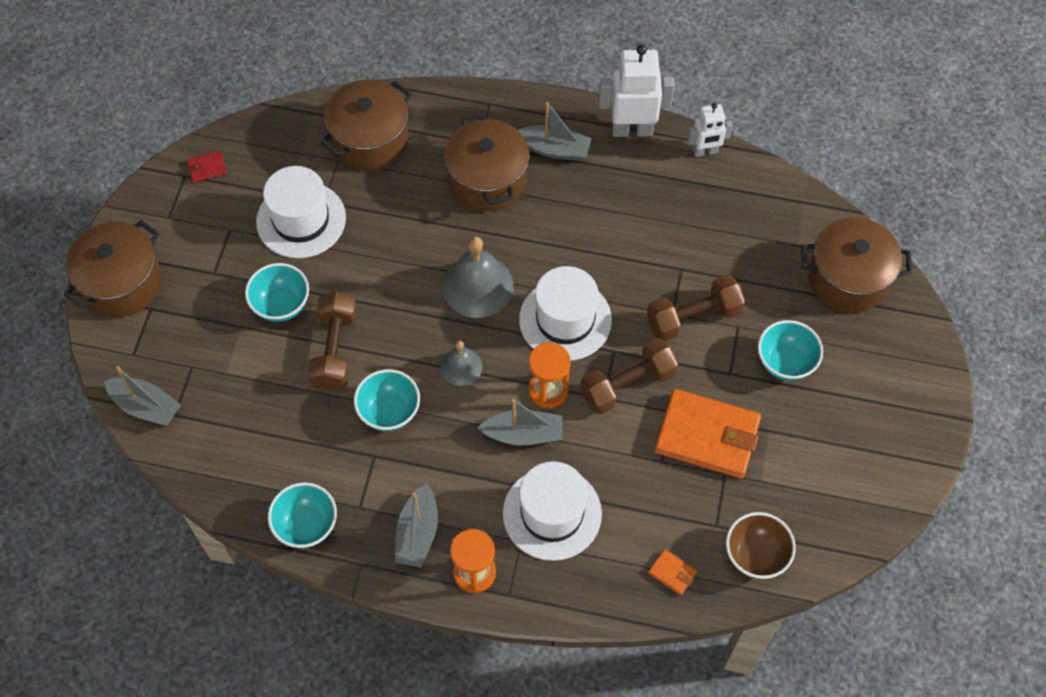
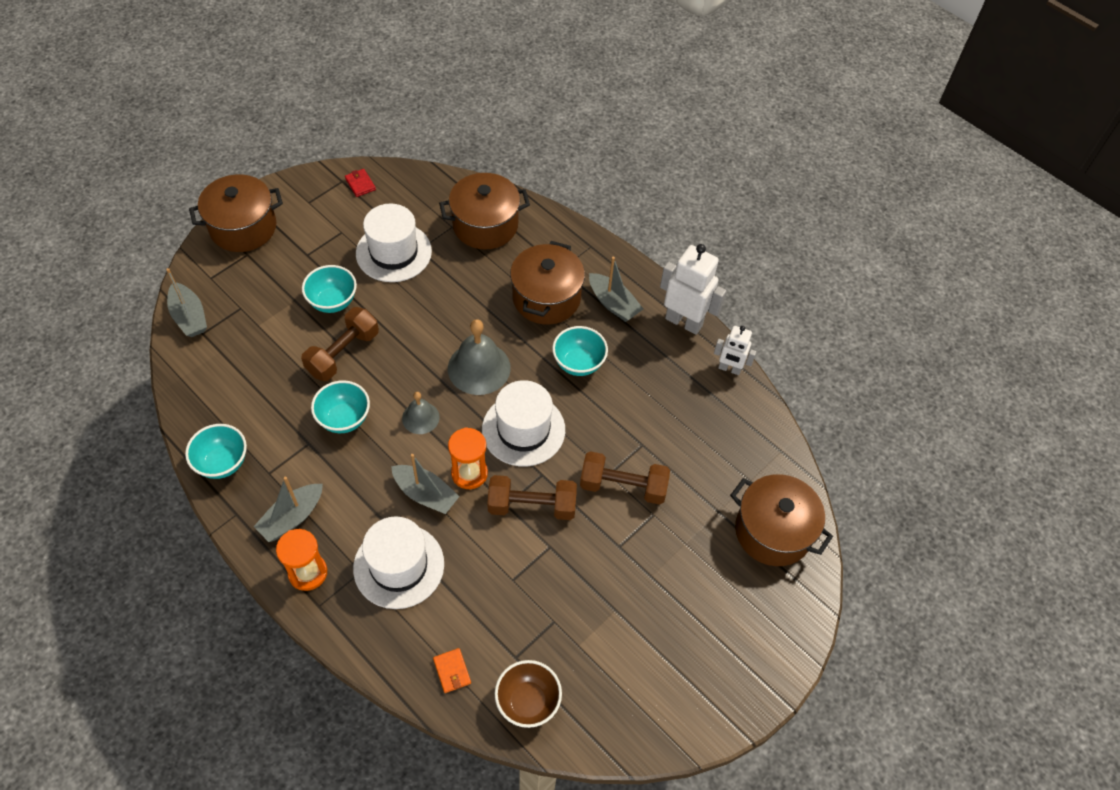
camera: 30 degrees right, 5 degrees down
(207, 168) = (360, 184): red wallet -> red wallet turned 45 degrees clockwise
(706, 436) = (562, 583): orange wallet -> none
(785, 362) = (670, 565): turquoise bowl -> turquoise bowl (578, 363)

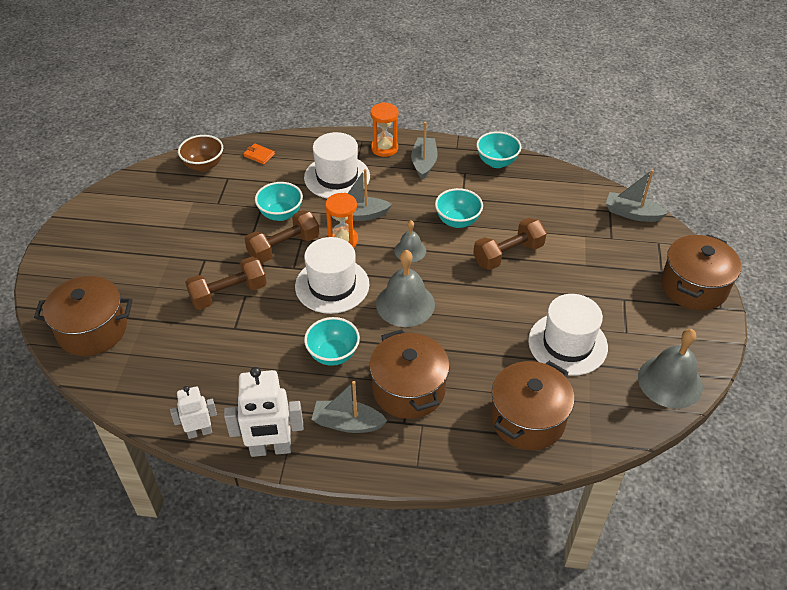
camera: 145 degrees right, 10 degrees down
(333, 302) = (560, 280): turquoise bowl -> turquoise bowl (281, 214)
(343, 353) = (508, 254): brown dumbbell -> brown dumbbell turned 60 degrees clockwise
(360, 184) = (670, 381): red wallet -> grey bell

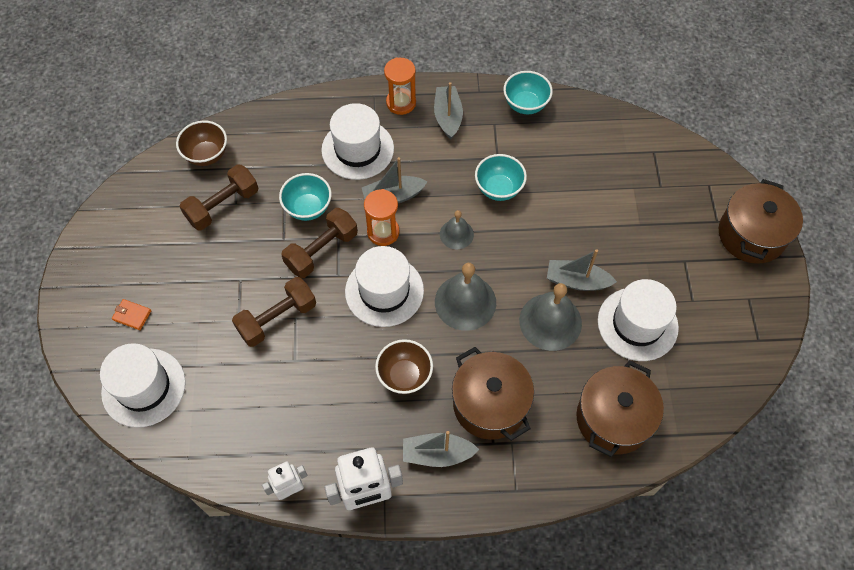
camera: 10 degrees left, 15 degrees up
(92, 330) = (143, 387): brown pot -> white hat
(259, 155) = (265, 132): orange wallet -> orange wallet (132, 315)
(333, 354) = (404, 376): turquoise bowl -> brown bowl
(508, 254) = (559, 223): brown dumbbell -> brown dumbbell (223, 206)
(632, 213) = (677, 152): grey boat -> grey boat (577, 281)
(670, 381) = (743, 352): grey bell -> grey bell (550, 321)

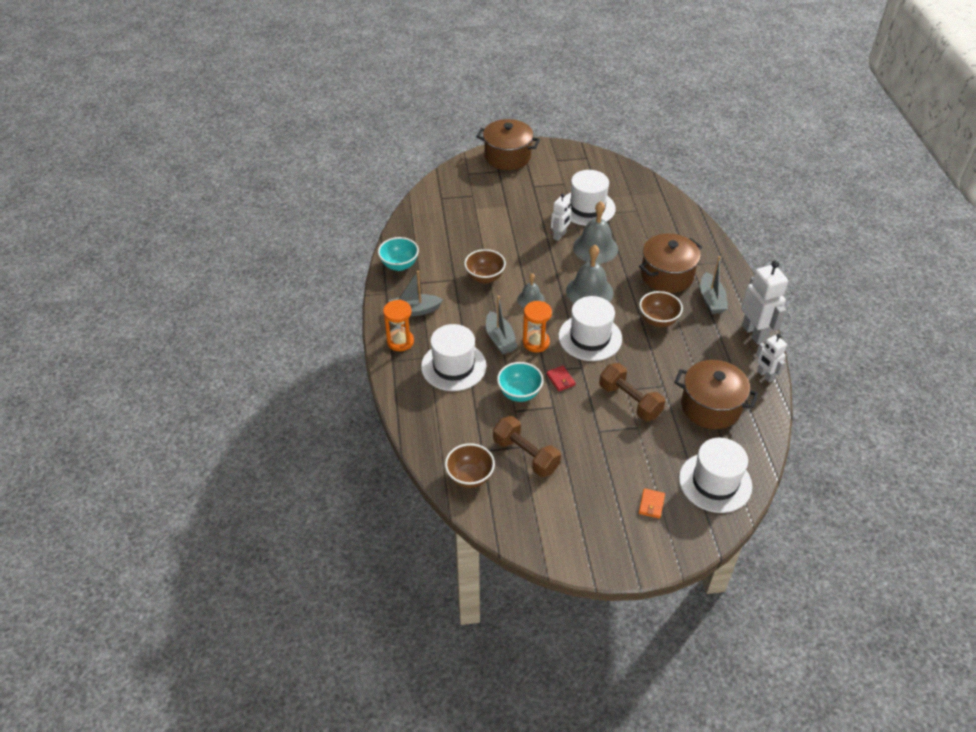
camera: 95 degrees left, 15 degrees down
(322, 251) = (560, 379): brown dumbbell -> red wallet
(498, 189) = (485, 277): turquoise bowl -> brown bowl
(577, 281) = (559, 235): grey boat -> white robot
(613, 418) = (659, 219): brown pot -> brown pot (710, 406)

